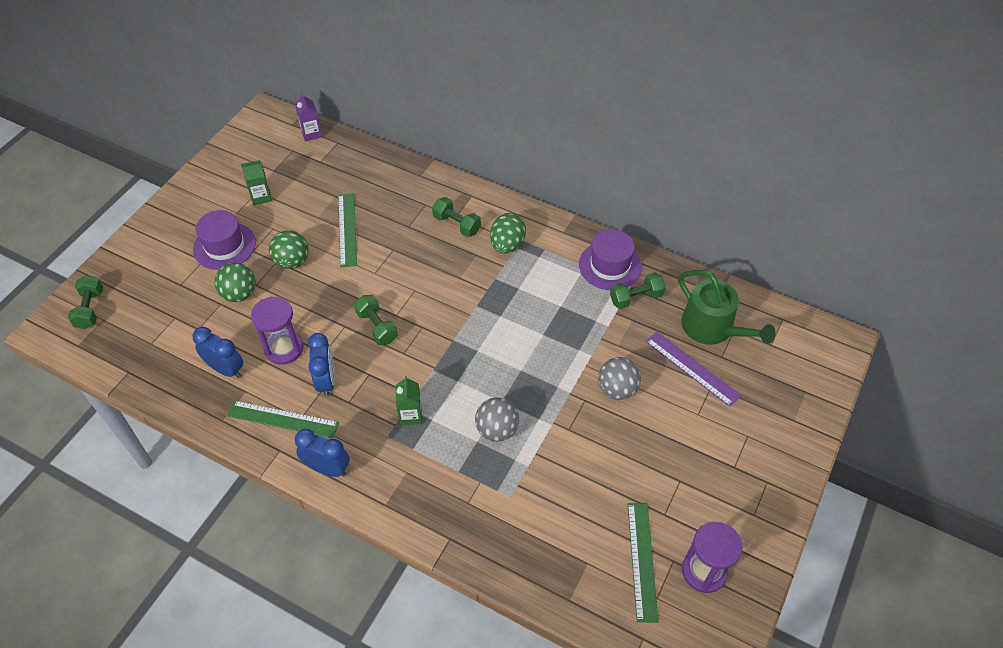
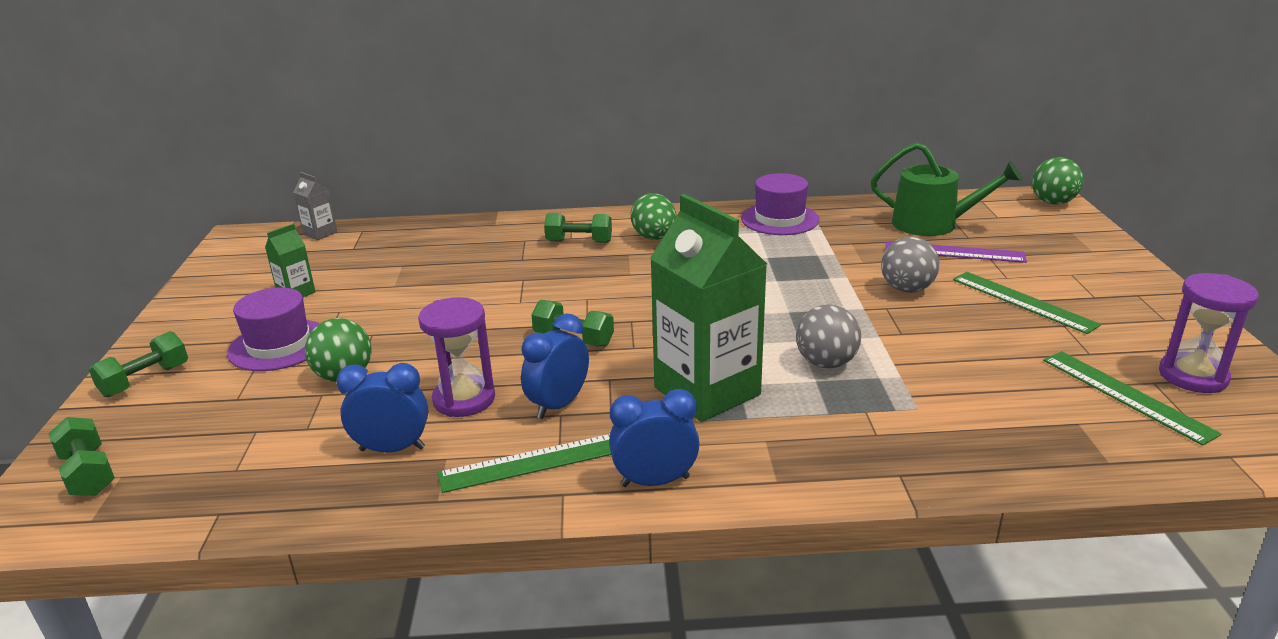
camera: 30 degrees left, 25 degrees down
(292, 262) = (396, 327): green ball -> green ball (1053, 202)
(311, 133) = (320, 233): purple carton -> grey carton
(326, 381) = (558, 405): blue clock -> blue clock turned 105 degrees counterclockwise
(347, 229) = (445, 282): green ruler -> green ruler (1023, 301)
(410, 415) = (707, 391): green carton -> green carton, size x2.28
(636, 298) = (834, 229): green dumbbell -> green dumbbell (145, 380)

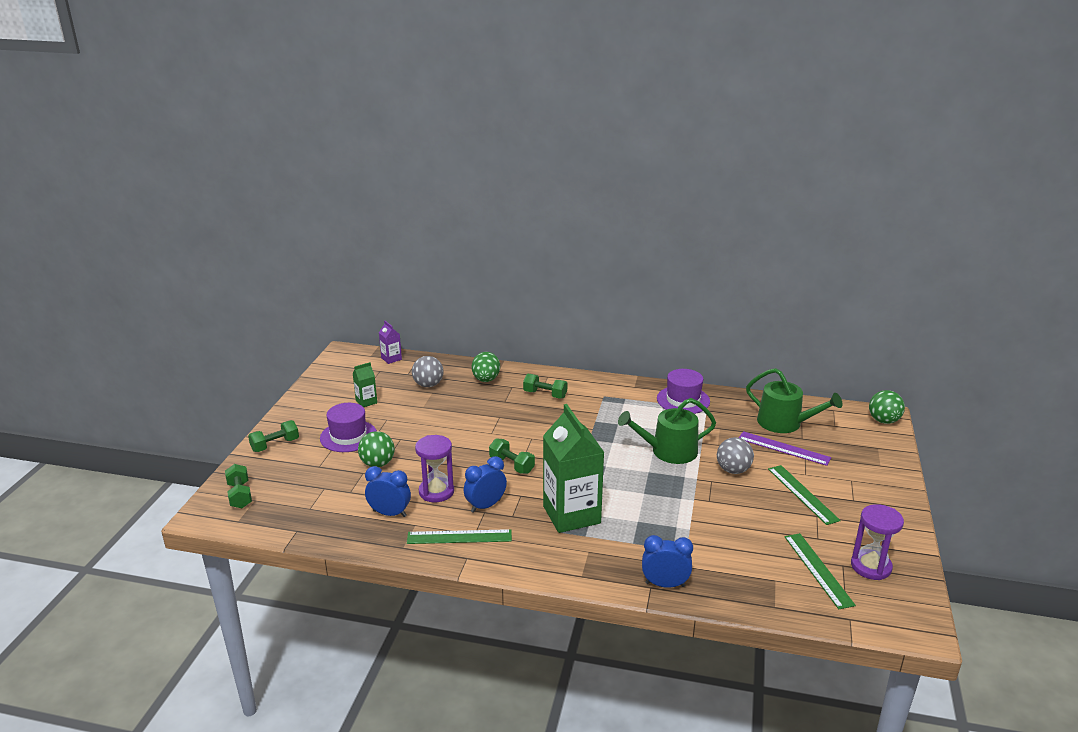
camera: 15 degrees right, 0 degrees up
(320, 233) = (391, 359): grey carton -> purple carton
(654, 238) = (593, 400): green egg -> green egg (486, 380)
(655, 481) = (517, 561): blue clock -> blue clock (665, 584)
(800, 282) = (668, 451): none -> green watering can
(826, 363) = (650, 511): grey ball -> grey ball (428, 385)

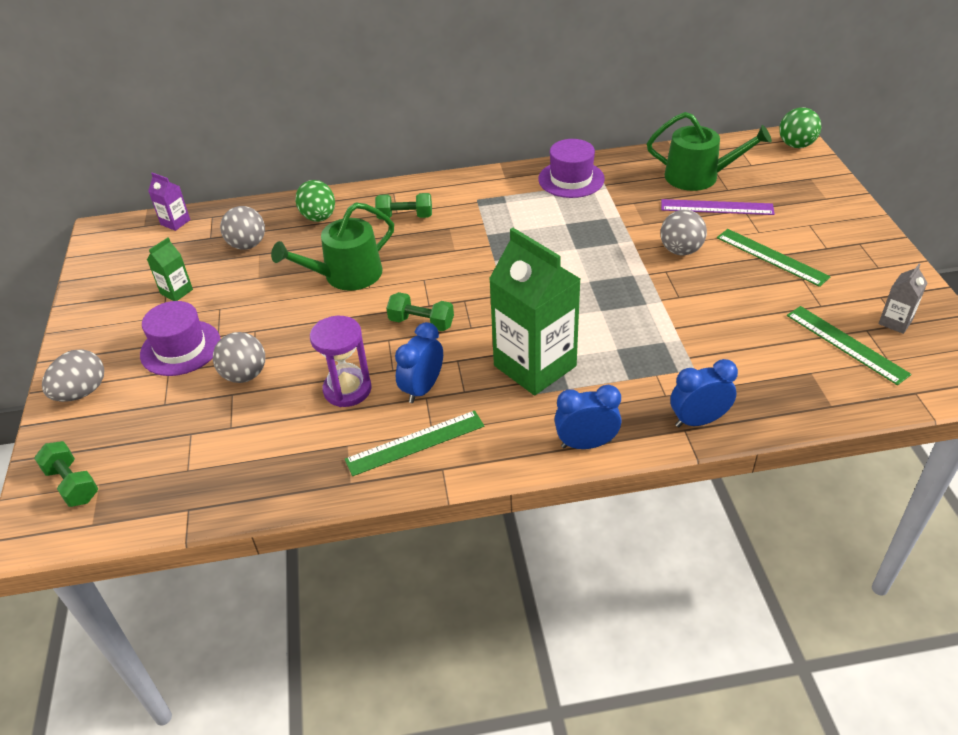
camera: 20 degrees left, 15 degrees up
(275, 445) = (82, 392): green dumbbell -> grey egg
(377, 464) = (245, 375): green ball -> grey ball
(389, 513) = (303, 440): blue clock -> blue clock (586, 444)
(668, 451) = (595, 248): green watering can -> green watering can (346, 275)
(871, 566) = (895, 322): purple hourglass -> grey carton

